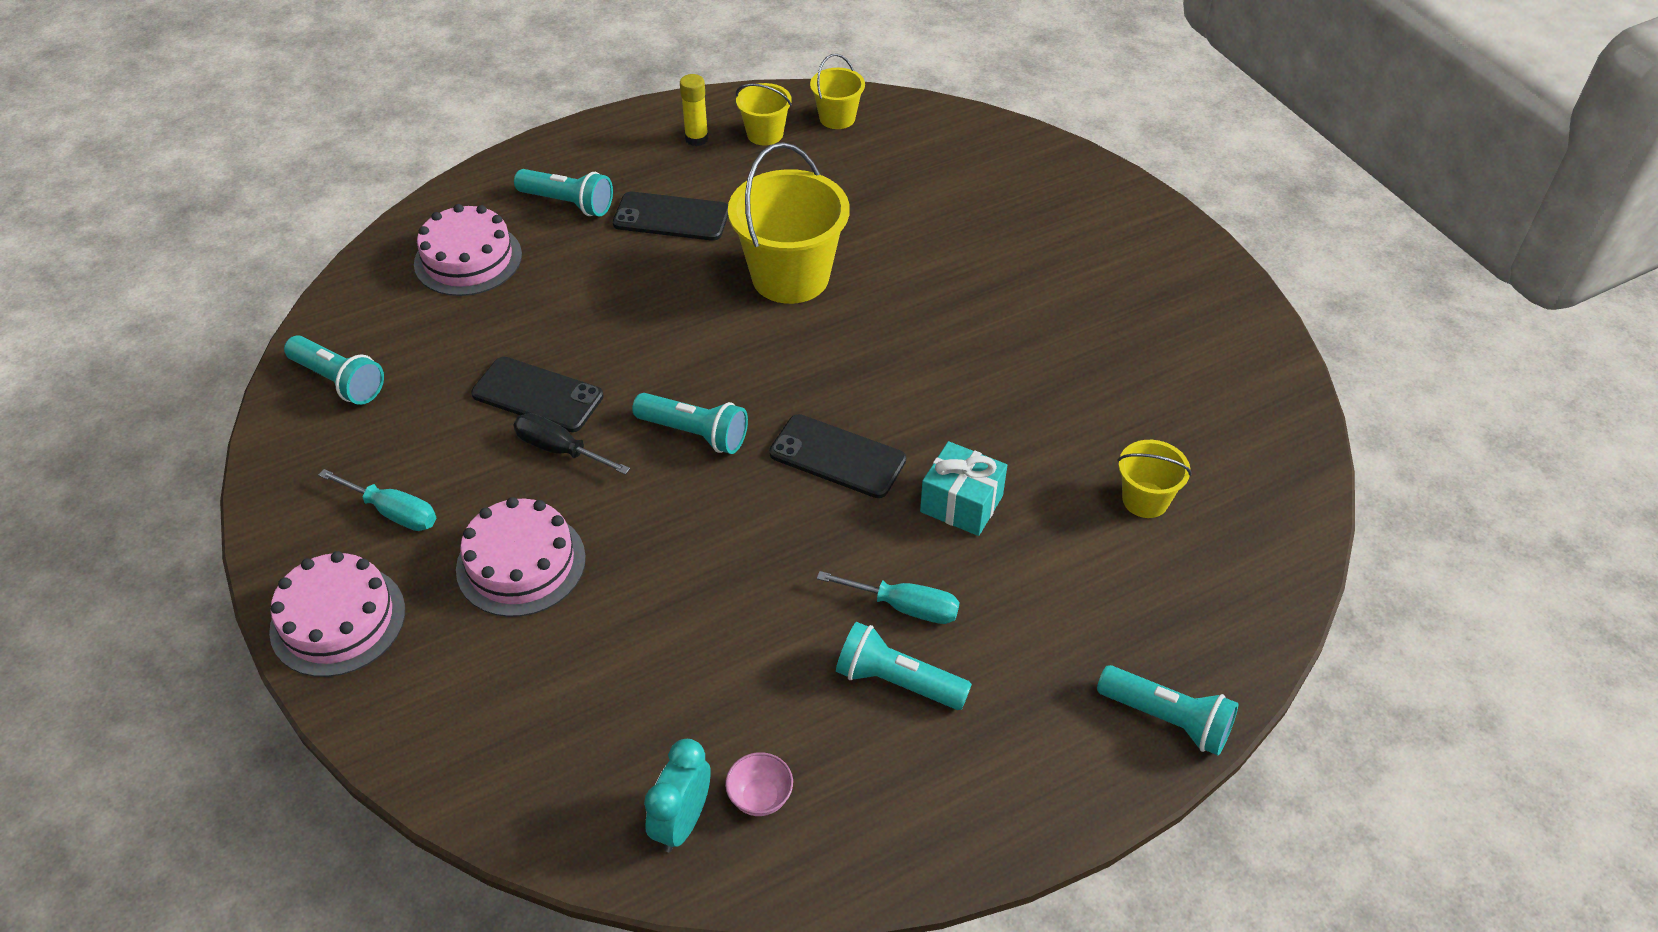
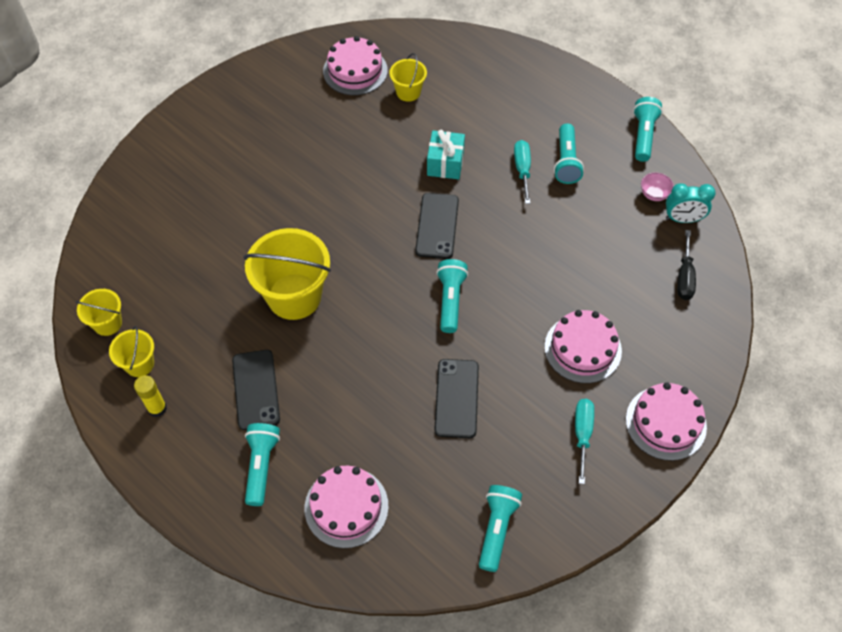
camera: 110 degrees left, 10 degrees up
(559, 449) = (494, 366): black screwdriver -> black screwdriver (684, 277)
(1167, 719) = (534, 64): turquoise flashlight -> turquoise flashlight (643, 135)
(1217, 442) = (355, 71): none -> pink cake

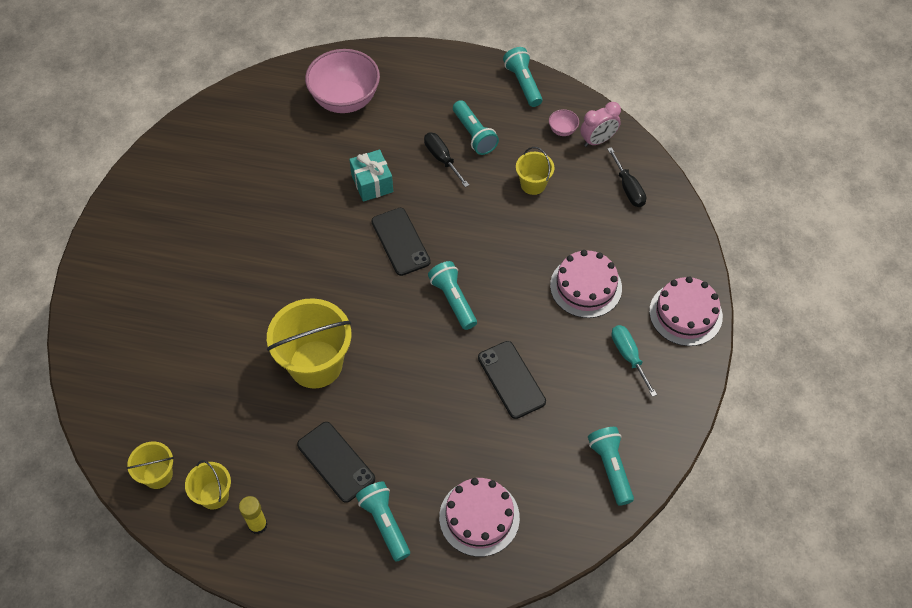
camera: 30 degrees left, 0 degrees up
(355, 71) = (235, 135): pink cake -> none
(408, 92) = (297, 134): yellow bucket -> yellow bucket (533, 184)
(469, 81) = (345, 100): none -> pink bowl
(522, 170) = (442, 158): turquoise screwdriver -> black screwdriver
(683, 219) = (598, 140): turquoise clock -> pink clock

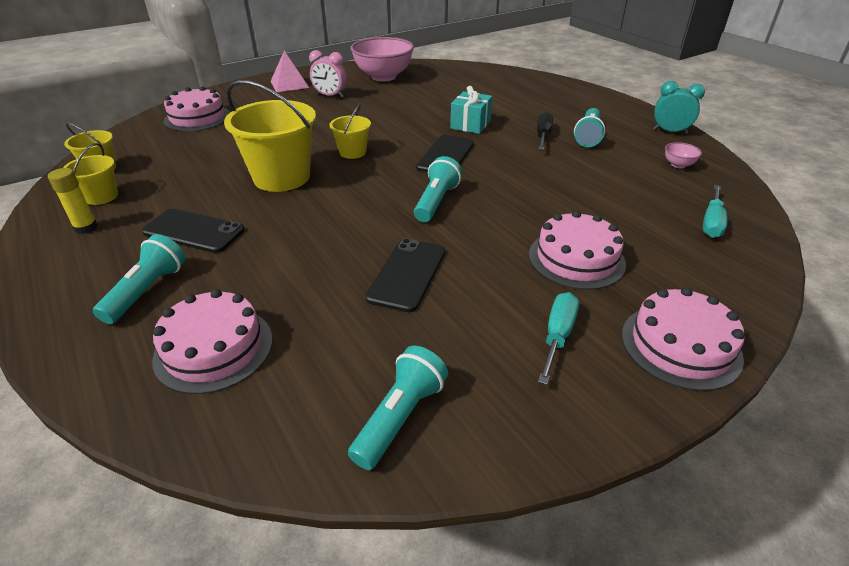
camera: 45 degrees right, 20 degrees down
(125, 354) = (197, 118): none -> pink cake
(130, 239) = (289, 84): none -> pink pyramid
(336, 462) = (194, 231): black phone -> black phone turned 75 degrees counterclockwise
(345, 100) = (510, 90): pink bowl -> pink bowl (383, 77)
(523, 83) = (670, 131): turquoise flashlight -> turquoise clock
(533, 184) = (607, 178): yellow bucket -> yellow bucket (352, 152)
(598, 140) = (710, 184): pink clock -> pink clock (330, 96)
(628, 188) = (711, 223): black screwdriver -> turquoise screwdriver

